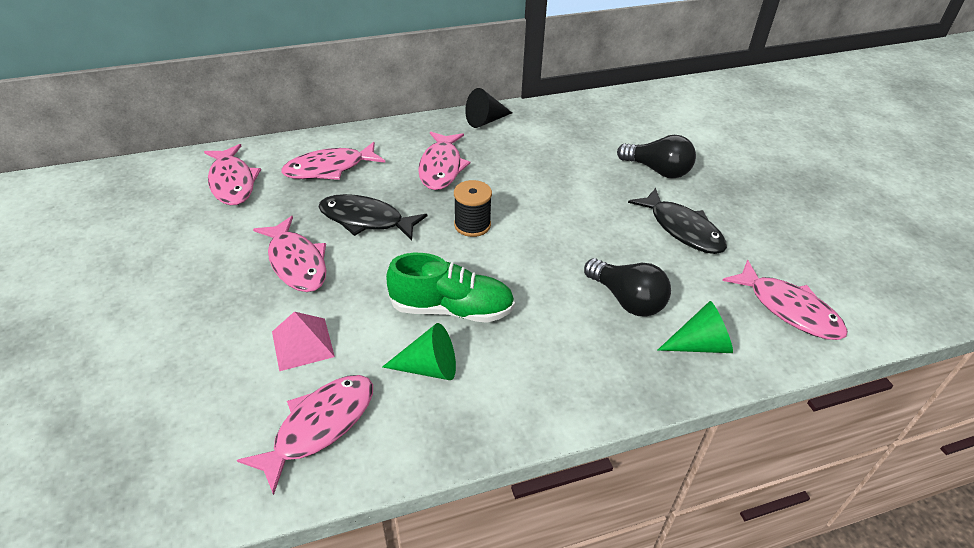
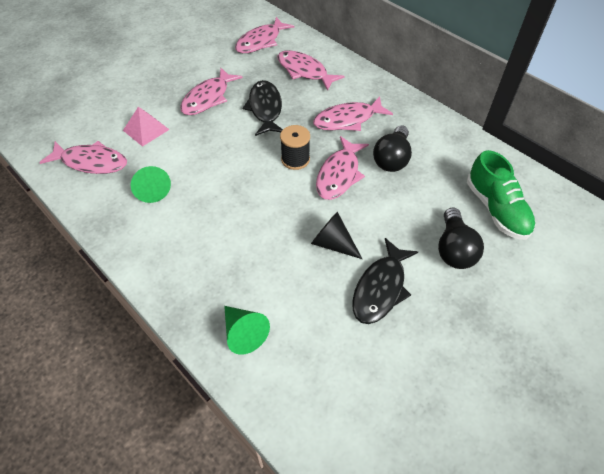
camera: 65 degrees right, 10 degrees up
(452, 309) = (206, 180): green shoe -> green shoe (496, 209)
(485, 121) = (428, 120): black cone -> black cone (332, 243)
(626, 300) = (268, 272): black light bulb -> black light bulb (392, 159)
(788, 309) = (323, 393): pink fish -> pink fish (339, 174)

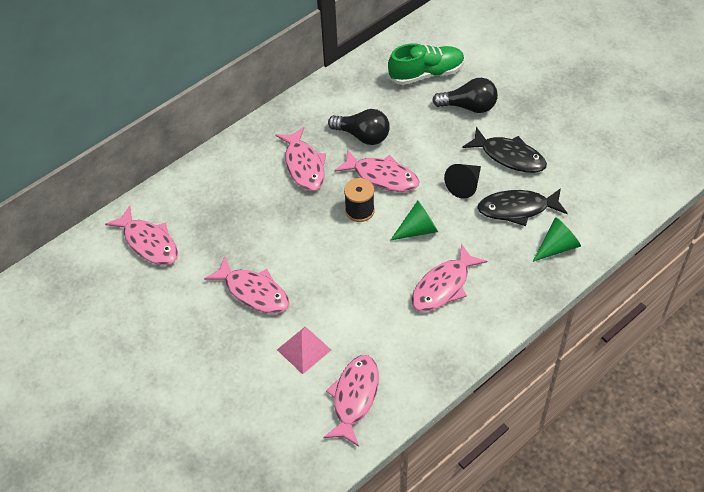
camera: 85 degrees left, 0 degrees up
(152, 189) = (397, 332): green cone -> green cone (418, 229)
(265, 108) = (278, 236): black fish -> black fish (517, 209)
(304, 71) = (216, 200): pink fish -> pink fish (443, 286)

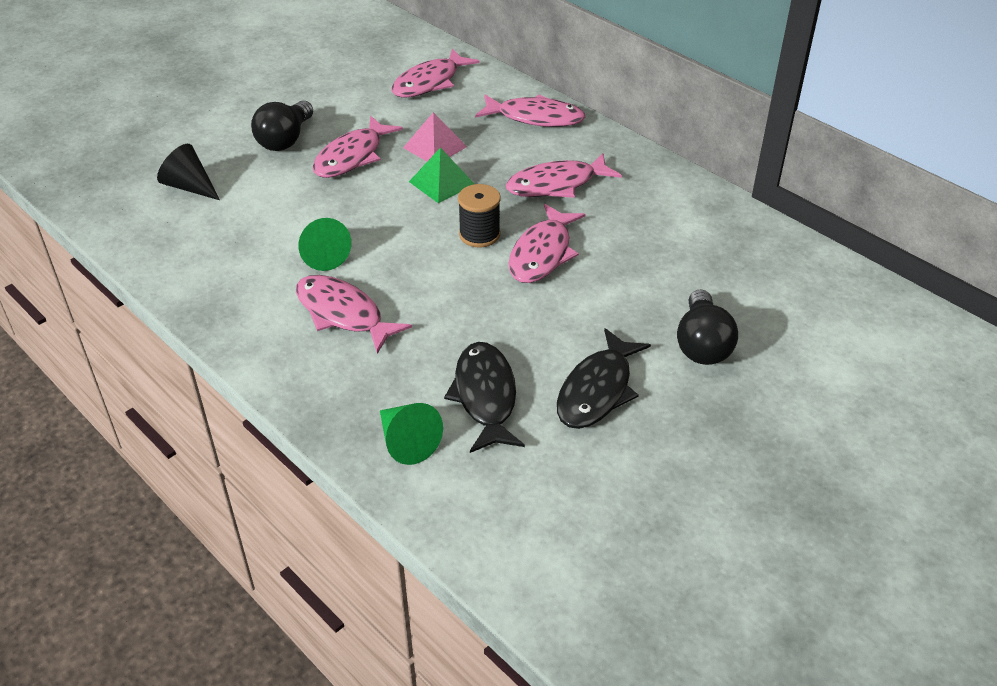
camera: 85 degrees right, 10 degrees down
(295, 233) = (441, 183): none -> green pyramid
(303, 349) = (262, 197): pink pyramid -> pink pyramid (435, 147)
(354, 397) = (185, 238): pink fish -> pink fish (535, 118)
(363, 136) = (619, 234): black light bulb -> black light bulb (285, 139)
(418, 229) = (445, 289): green cone -> green cone (323, 255)
(426, 74) = (765, 296): green shoe -> none
(464, 185) = (531, 337): black cone -> black cone (189, 186)

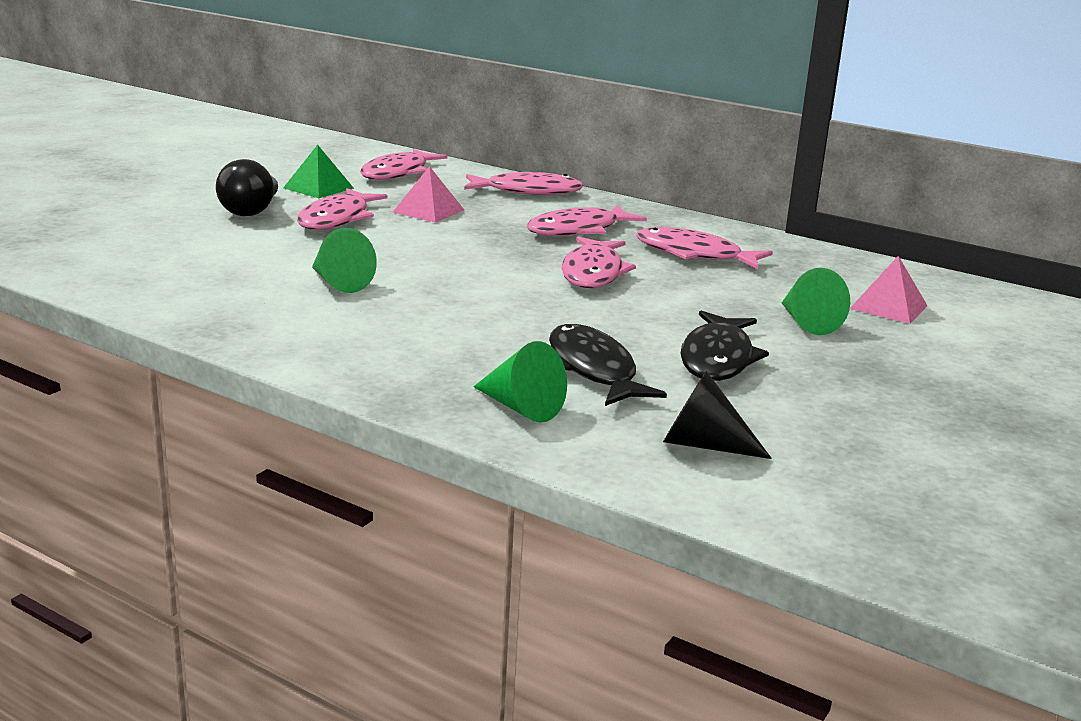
camera: 15 degrees left, 20 degrees down
(189, 186) = (148, 243): black cone -> black cone (702, 444)
(343, 314) = (387, 321): pink fish -> pink fish (694, 254)
(441, 183) = (450, 232): green pyramid -> green pyramid (318, 188)
(479, 235) = (515, 263): black spool -> none
(702, 344) = (807, 323): black light bulb -> green cone
(791, 325) = (888, 307): none -> pink pyramid

